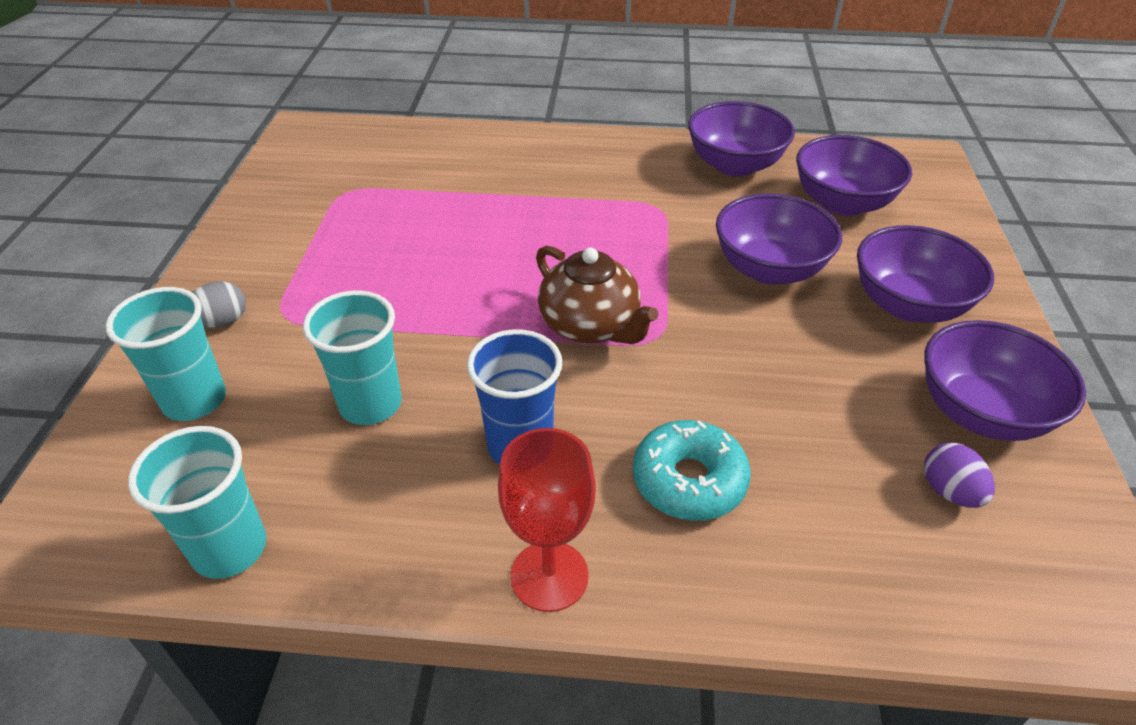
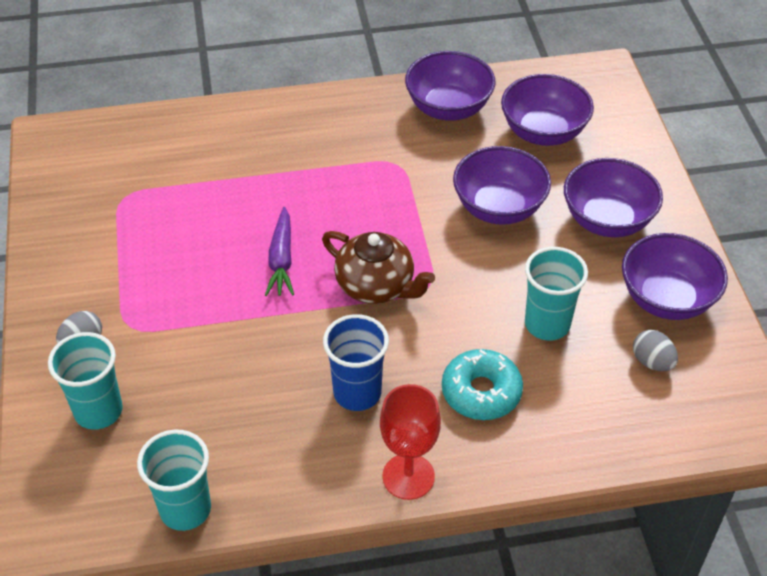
camera: 15 degrees left, 5 degrees up
(370, 404) = (235, 385): turquoise cup -> turquoise cup (547, 324)
(488, 278) = (281, 259): none -> purple carrot
(949, 492) = (652, 362): purple egg -> grey egg

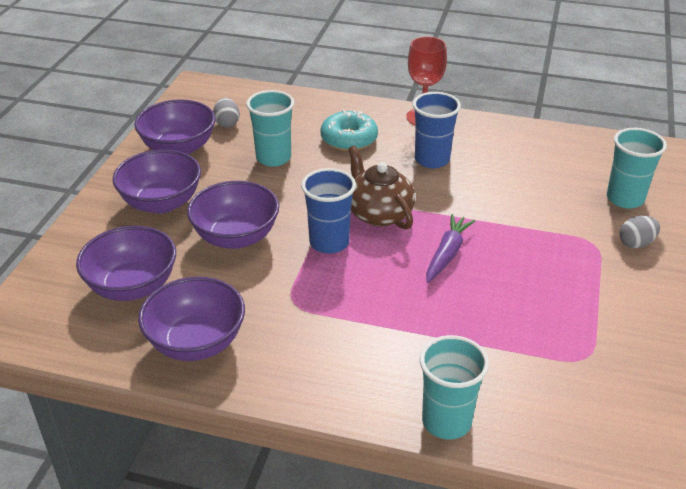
camera: 155 degrees left, 10 degrees down
(185, 509) = (570, 138): turquoise cup -> turquoise cup (446, 421)
(405, 232) = (329, 242): none -> blue cup

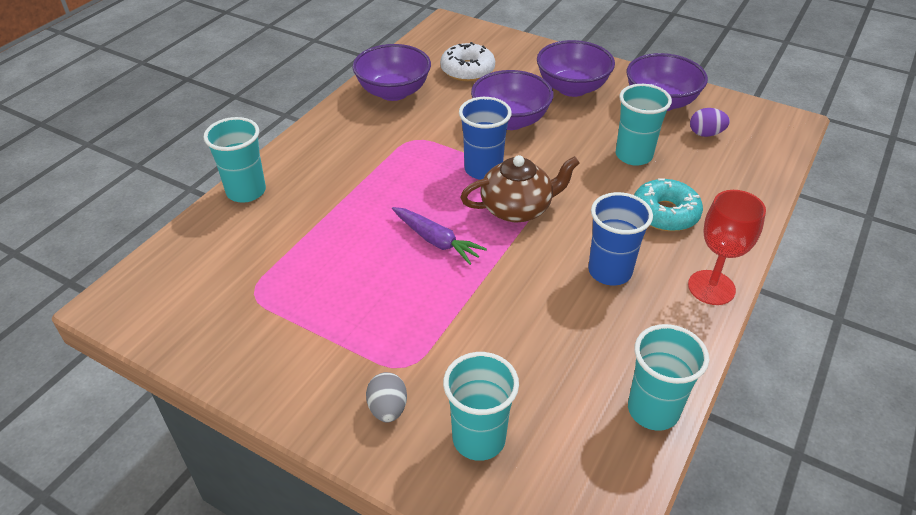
camera: 105 degrees right, 5 degrees up
(132, 286) = (467, 70): purple bowl -> white donut
(227, 123) = (705, 134): grey egg -> purple egg
(548, 135) = (653, 410): none -> turquoise cup

